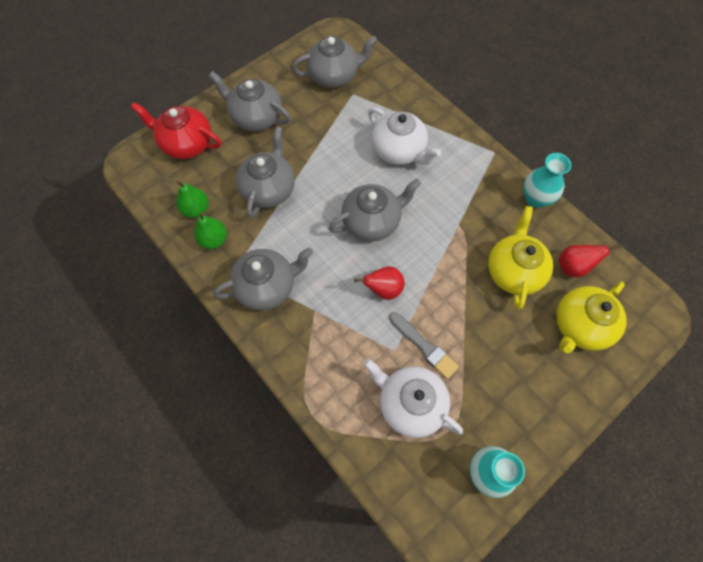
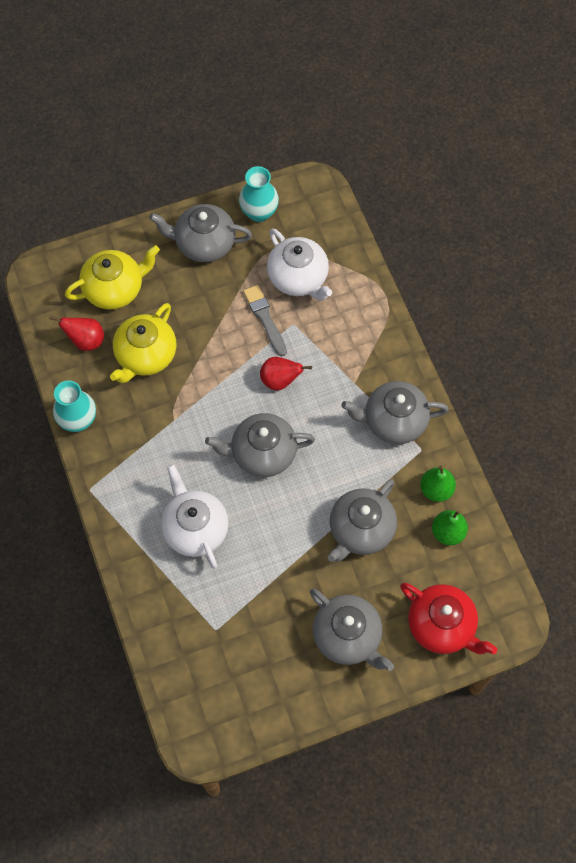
camera: 160 degrees left, 0 degrees up
(334, 76) = (228, 668): grey teapot -> grey teapot (204, 244)

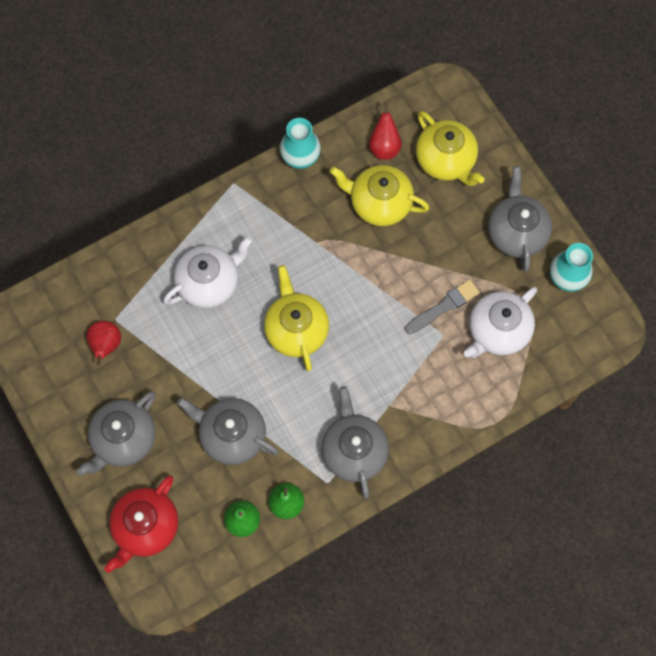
camera: 80 degrees right, 5 degrees up
(262, 453) = (296, 330): grey teapot -> yellow teapot
(280, 380) = (377, 333): red pear -> red pear (106, 345)

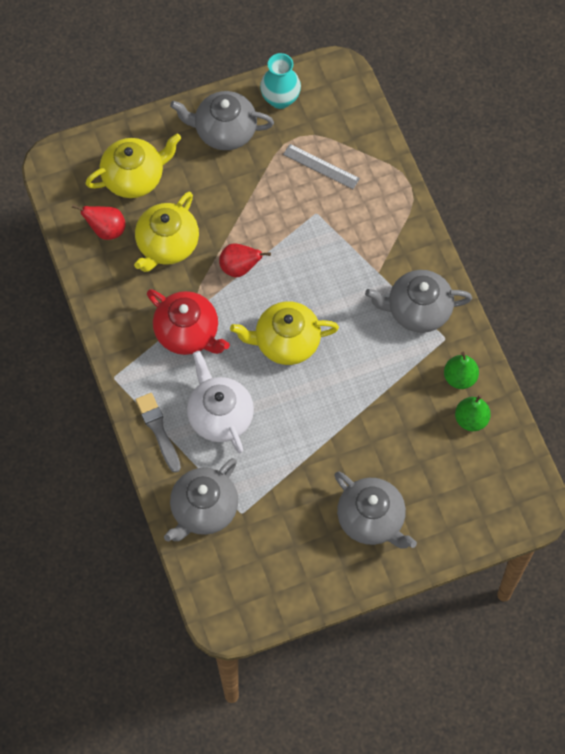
camera: 80 degrees left, 5 degrees down
(106, 345) = (268, 525): red pear -> red pear (239, 268)
(146, 527) = (464, 509): red teapot -> red teapot (188, 333)
(232, 435) = (384, 417): grey teapot -> grey teapot (203, 510)
(300, 158) = (100, 309): turquoise vase -> none
(443, 306) = (287, 207): grey brush -> grey brush (158, 430)
(497, 331) = (321, 166): white teapot -> grey ruler

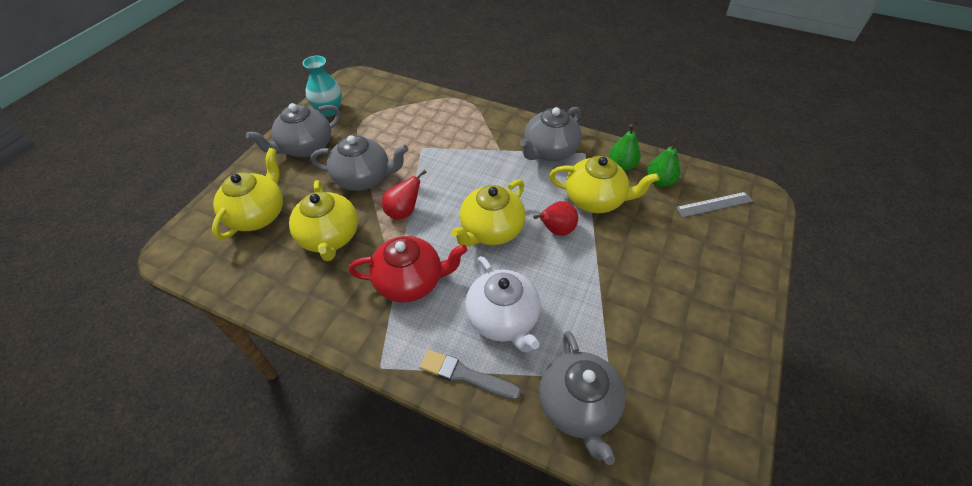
camera: 45 degrees left, 15 degrees down
(106, 230) = (265, 263): red pear -> red pear (556, 230)
(220, 416) = (503, 319): white teapot -> white teapot turned 135 degrees counterclockwise
(321, 166) = (396, 124): grey ruler -> grey ruler (714, 204)
(371, 519) = (695, 291): grey teapot -> grey teapot (363, 178)
(396, 388) = (595, 200): none -> yellow teapot

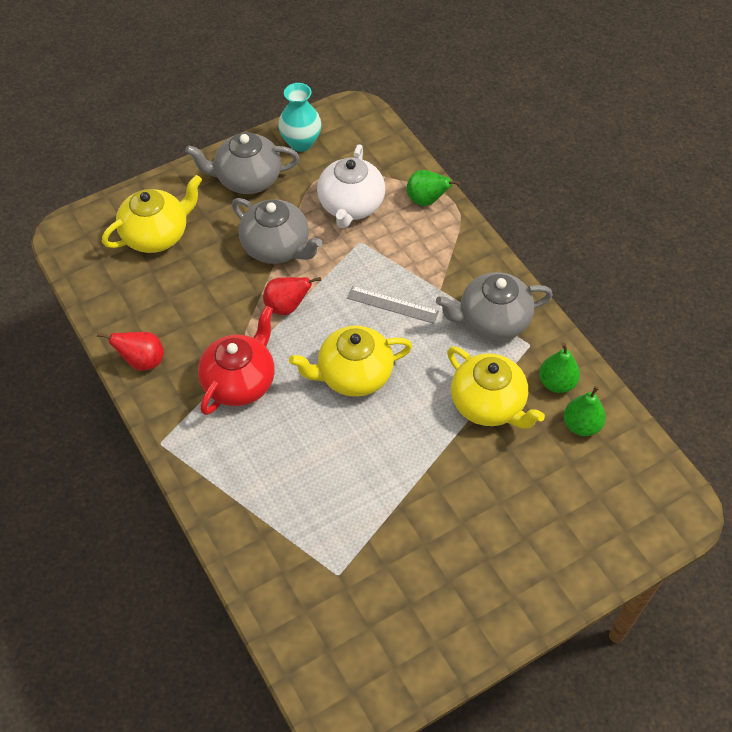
camera: 35 degrees right, 5 degrees up
(330, 237) = (202, 295): yellow teapot -> none
(410, 281) = (240, 382): red teapot -> red teapot turned 90 degrees counterclockwise
(444, 106) = (426, 200): none -> green pear
(466, 375) = (221, 494): grey brush -> none
(503, 319) = (292, 466): white teapot -> white teapot (351, 206)
(556, 230) = (417, 413): red pear -> red pear (142, 361)
(578, 406) = (291, 578): grey teapot -> none
(714, 204) = (616, 486): grey ruler -> grey ruler (392, 304)

